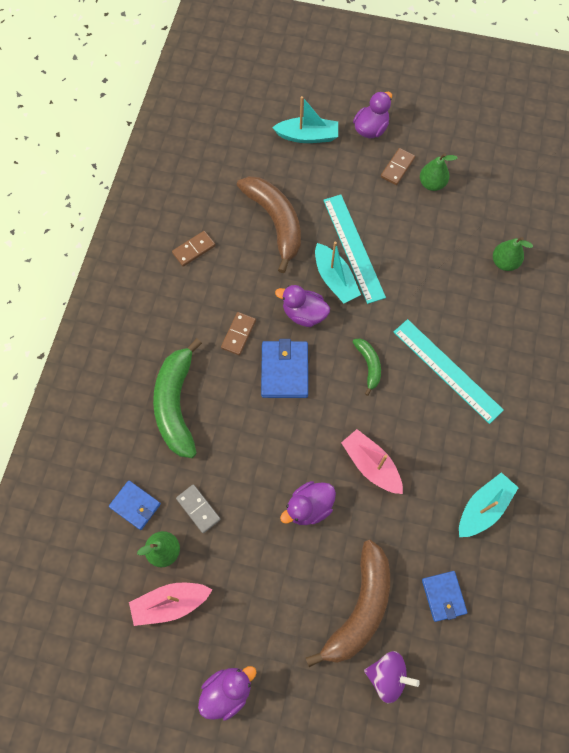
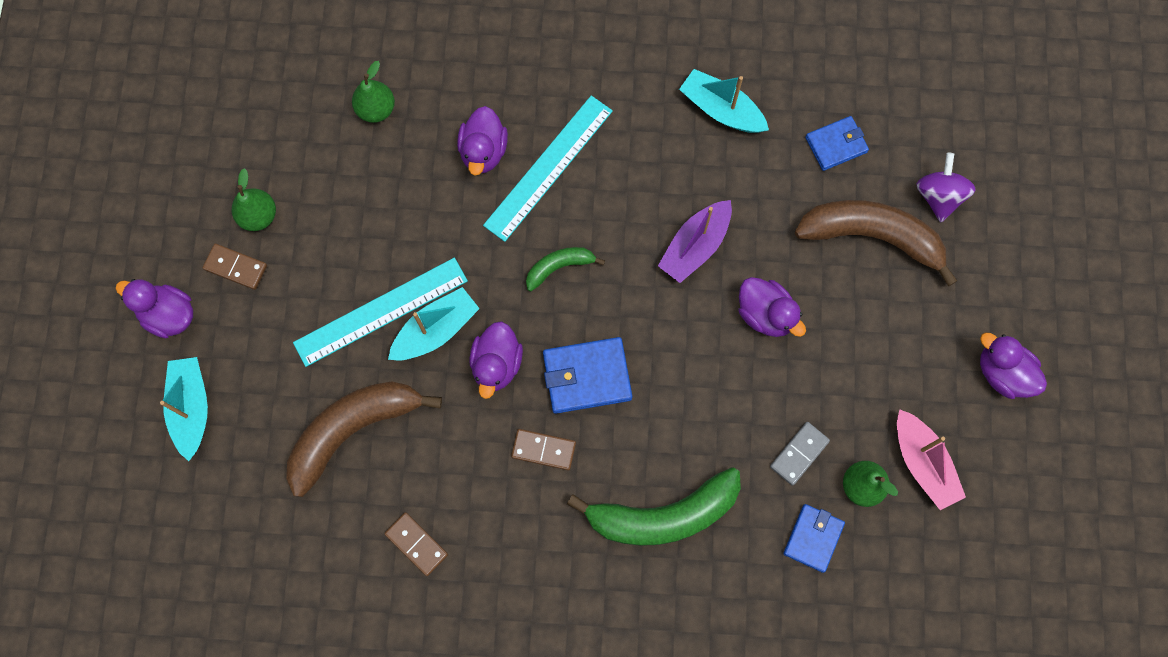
camera: 100 degrees left, 5 degrees up
(371, 465) = (695, 246): pink boat -> purple boat
(464, 328) = (483, 151): none -> purple duck

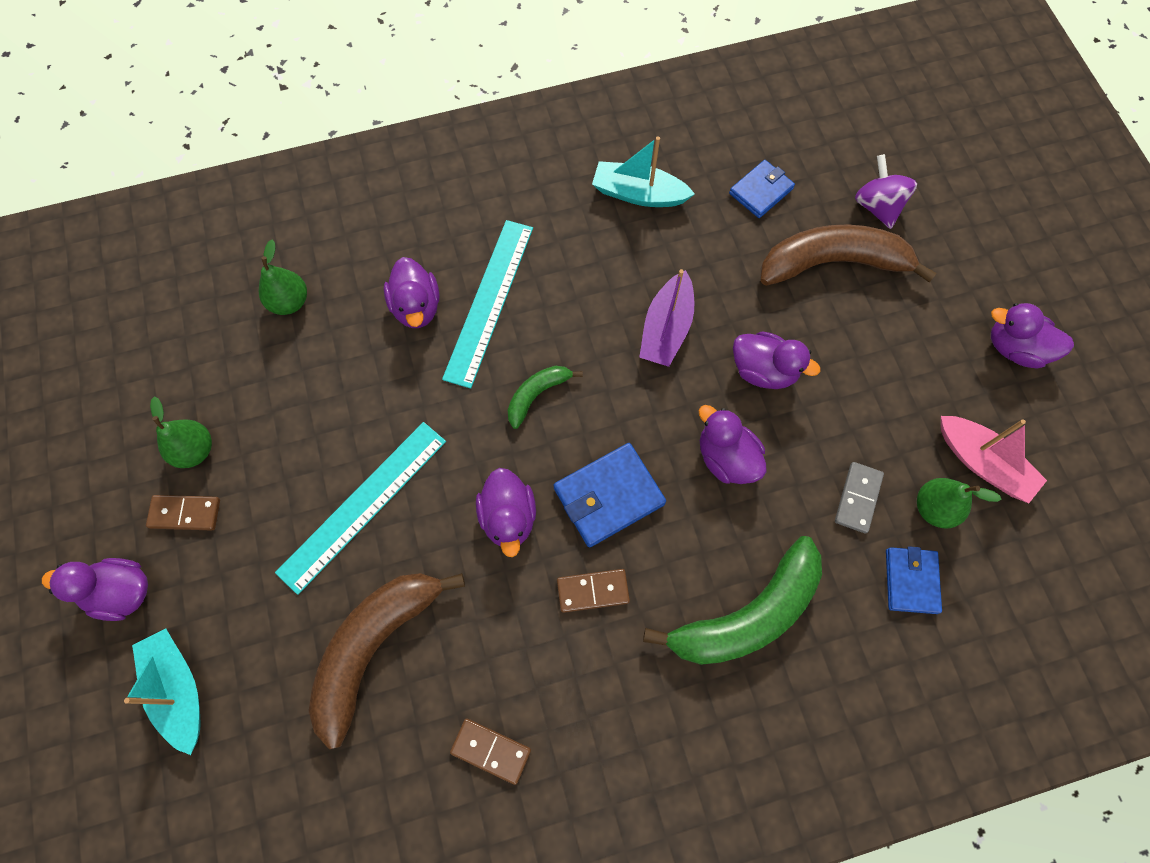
camera: 20 degrees left, 5 degrees down
(435, 330) = (429, 504): turquoise boat -> none
(700, 379) = (726, 458): none -> purple duck

